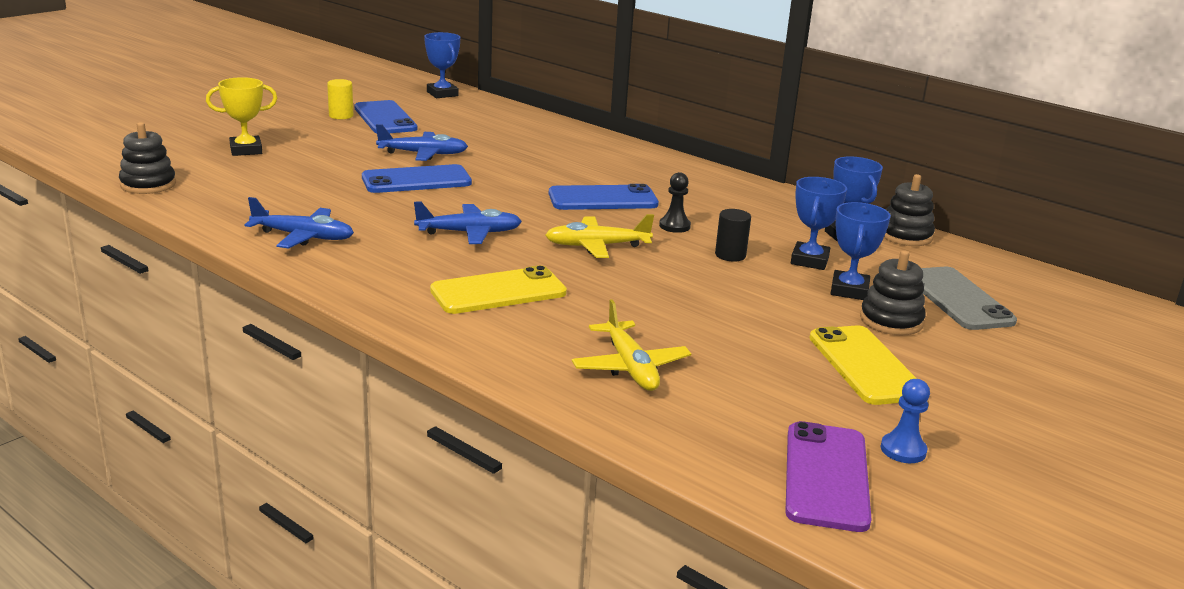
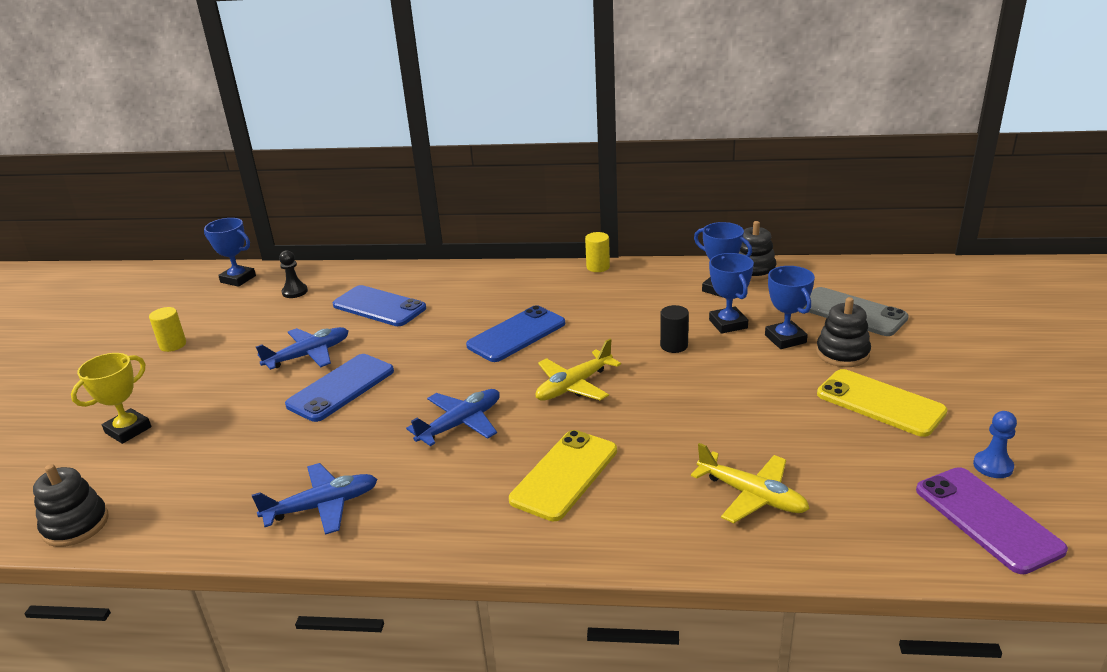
camera: 30 degrees left, 5 degrees up
(385, 118) = (220, 330): blue phone -> blue phone (379, 306)
(674, 226) = (601, 336): black pawn -> black pawn (295, 292)
(751, 182) = (598, 267): none -> yellow cylinder

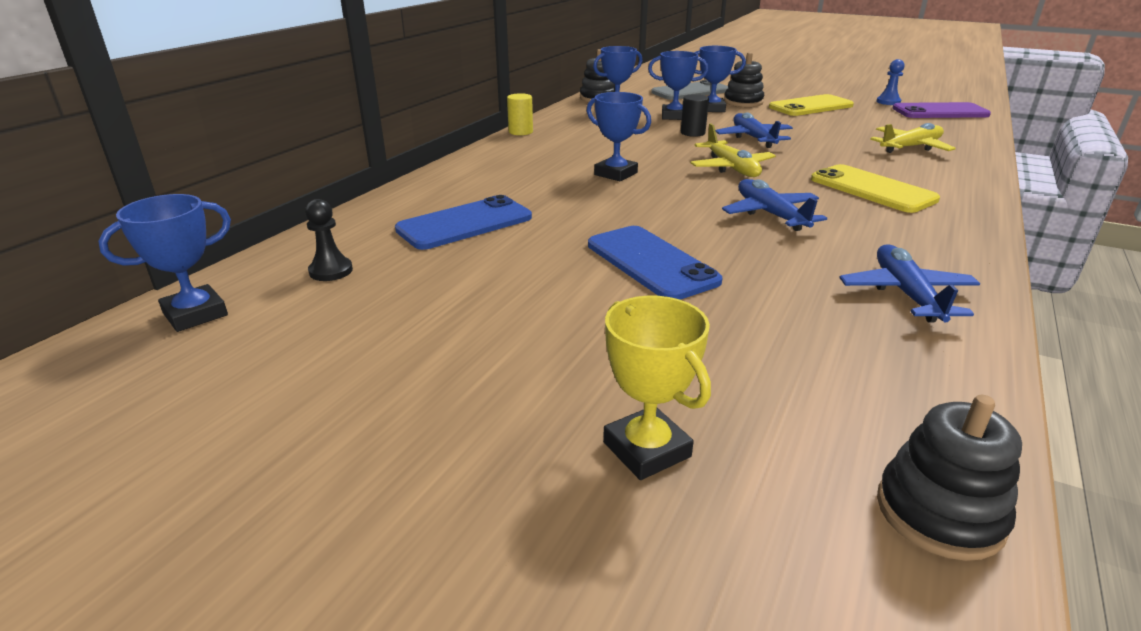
camera: 70 degrees left, 0 degrees up
(173, 345) = (366, 392): yellow cylinder -> none
(308, 355) = (544, 276): blue plane -> blue plane (753, 138)
(516, 334) = (615, 174): blue phone -> blue trophy

